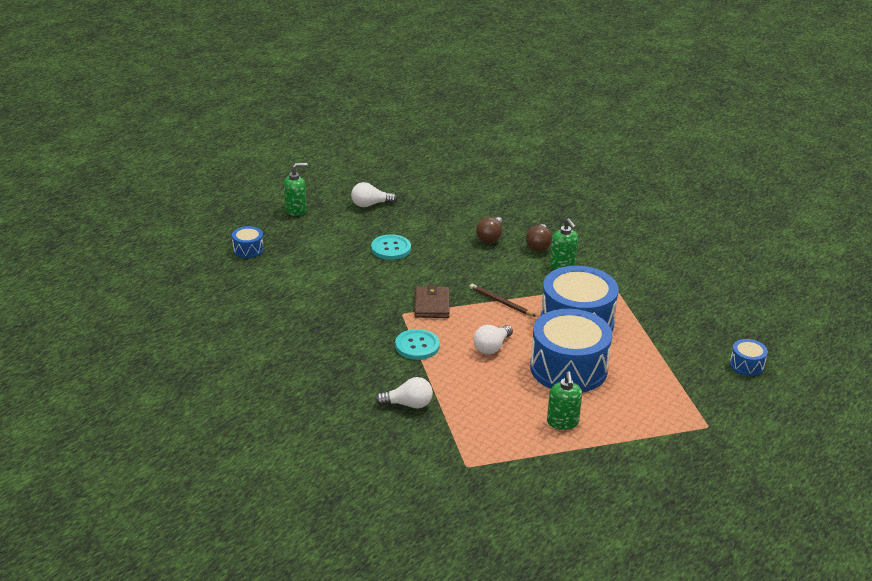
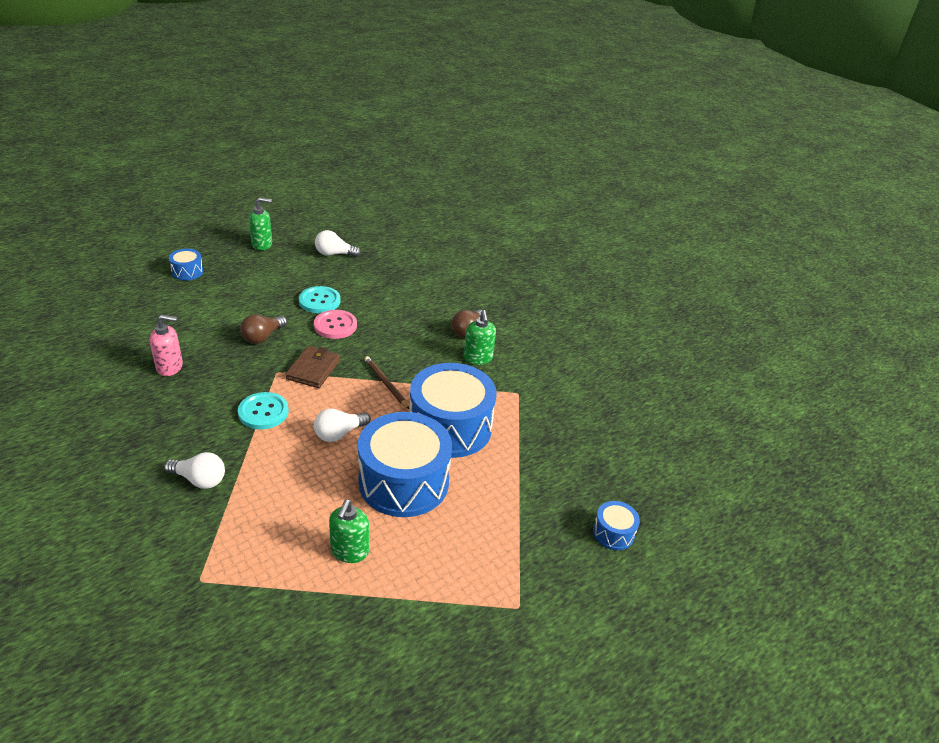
camera: 15 degrees right, 5 degrees up
(307, 330) = (170, 367): none -> pink soap dispenser
(421, 266) = (335, 325): none -> pink button
(490, 237) = (425, 312): brown light bulb -> brown light bulb (262, 337)

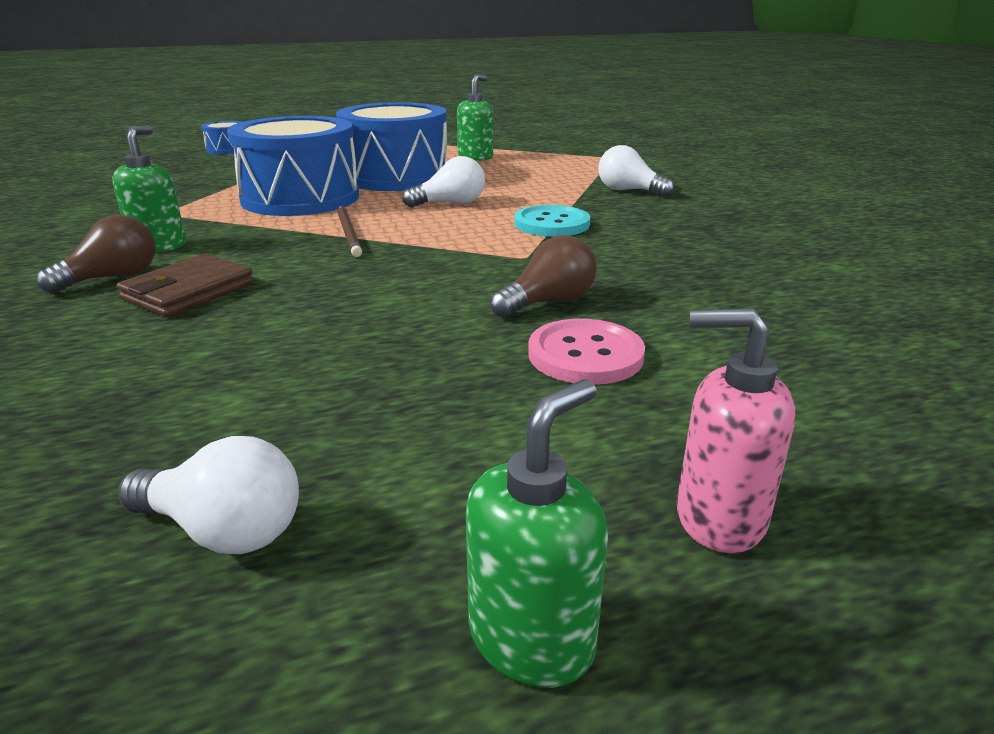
camera: 160 degrees left, 10 degrees down
(170, 367) = (726, 276): pink soap dispenser -> pink soap dispenser (718, 518)
(187, 272) = (830, 501): blue drum -> none
(262, 244) = (532, 638): green soap dispenser -> green soap dispenser turned 120 degrees clockwise
(313, 369) = (459, 254): brown wallet -> brown wallet (189, 291)
(319, 301) = (387, 360): turquoise button -> none
(335, 325) = (380, 308): pink button -> pink button (585, 355)

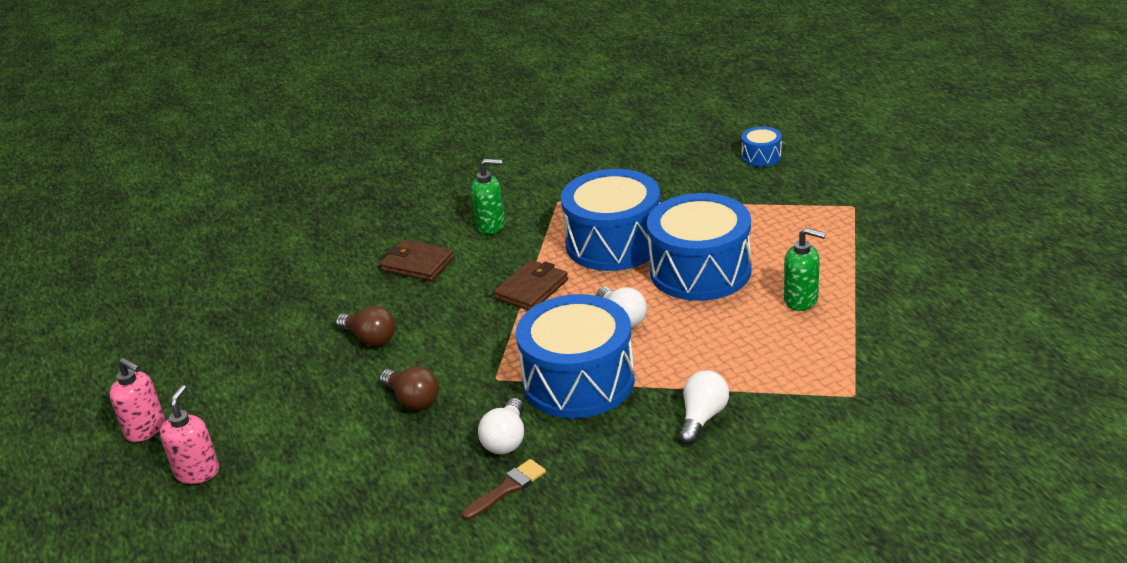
camera: 85 degrees right, 5 degrees up
(112, 278) = (434, 232): brown light bulb -> brown light bulb (370, 338)
(224, 530) = (206, 350): white light bulb -> white light bulb (506, 440)
(349, 233) = (531, 289): brown pencil -> brown wallet
(532, 638) = (146, 429): green soap dispenser -> pink soap dispenser
(551, 224) = (578, 381): turquoise button -> blue drum
(585, 355) = (340, 422): pink button -> none
(737, 260) = (507, 488): none -> brown brush

